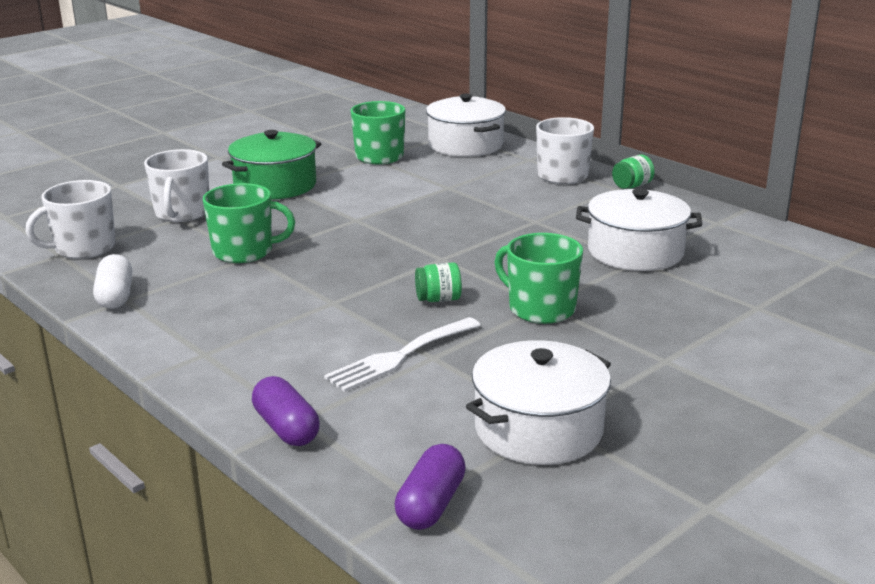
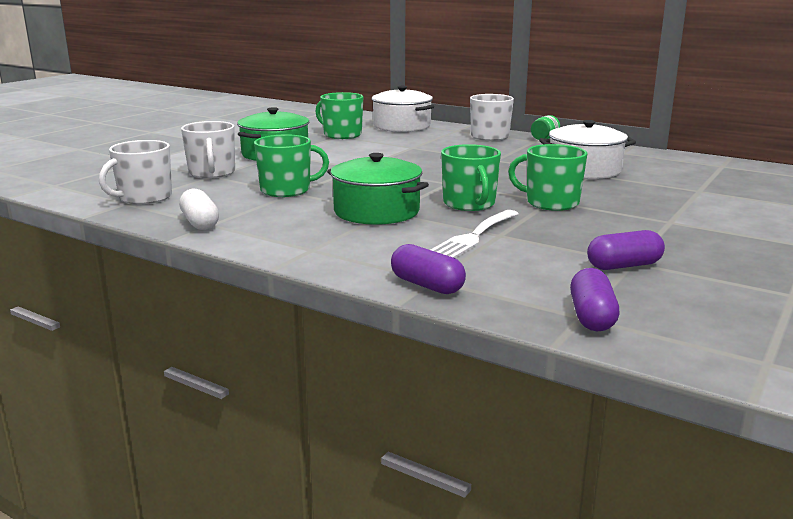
camera: 15 degrees left, 5 degrees down
(319, 300) = (376, 211): none -> green pot
(438, 299) = (469, 204): green jar -> green mug
(538, 429) = (624, 266): white pot -> purple capsule

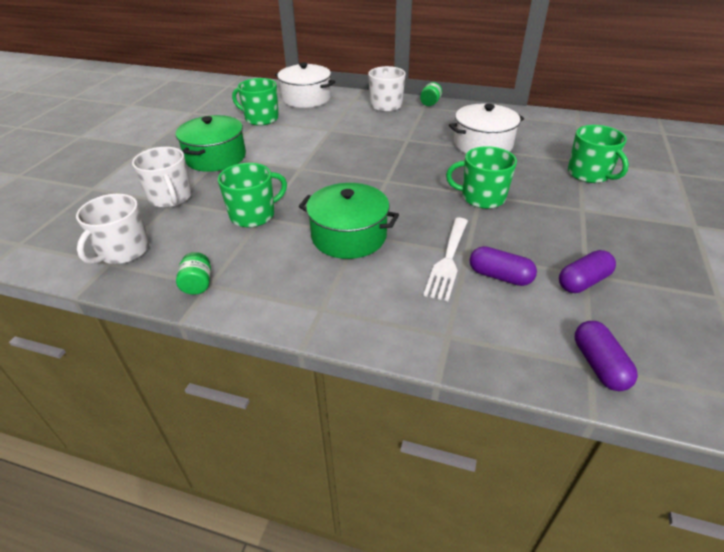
camera: 15 degrees left, 20 degrees up
(200, 223) = (197, 284): white capsule -> green jar
(427, 285) = (448, 346): purple capsule -> purple capsule (500, 276)
(469, 204) = (419, 210): green mug -> green mug (589, 174)

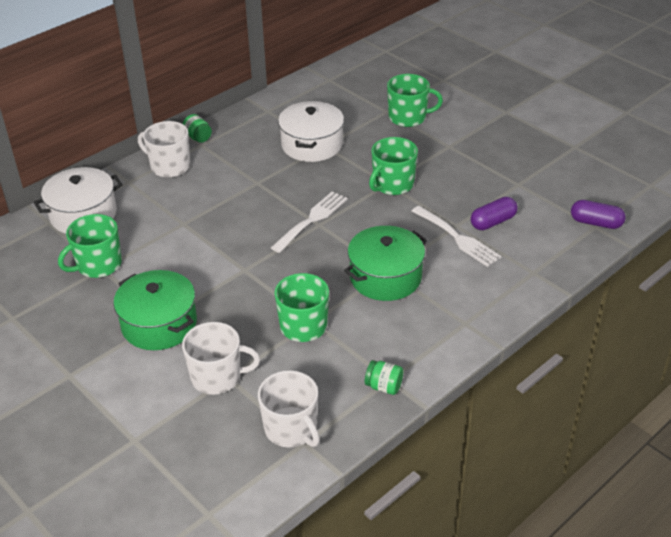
camera: 60 degrees left, 0 degrees up
(388, 175) = (312, 220): none -> white fork
(583, 281) = (524, 189): purple capsule -> none

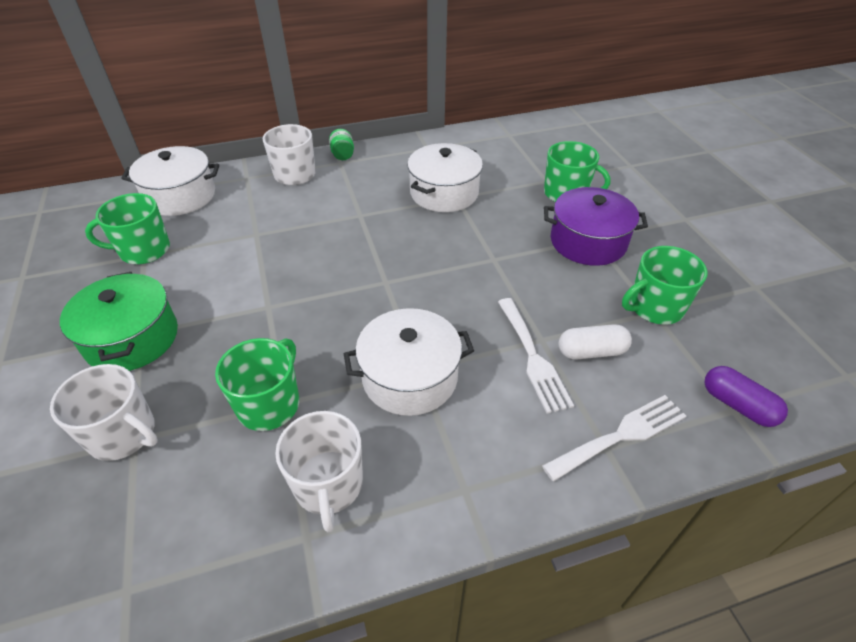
camera: 25 degrees right, 5 degrees up
(291, 429) = (131, 558): white mug -> white mug (328, 485)
(312, 220) = (382, 274): white fork -> white fork (620, 435)
(384, 386) = (290, 546): green jar -> none
(385, 277) = (410, 377): green pot -> white pot
(392, 184) = (499, 262): green mug -> green mug (655, 307)
(447, 150) = (588, 242): none -> purple pot
(493, 222) = (591, 351): purple capsule -> white capsule

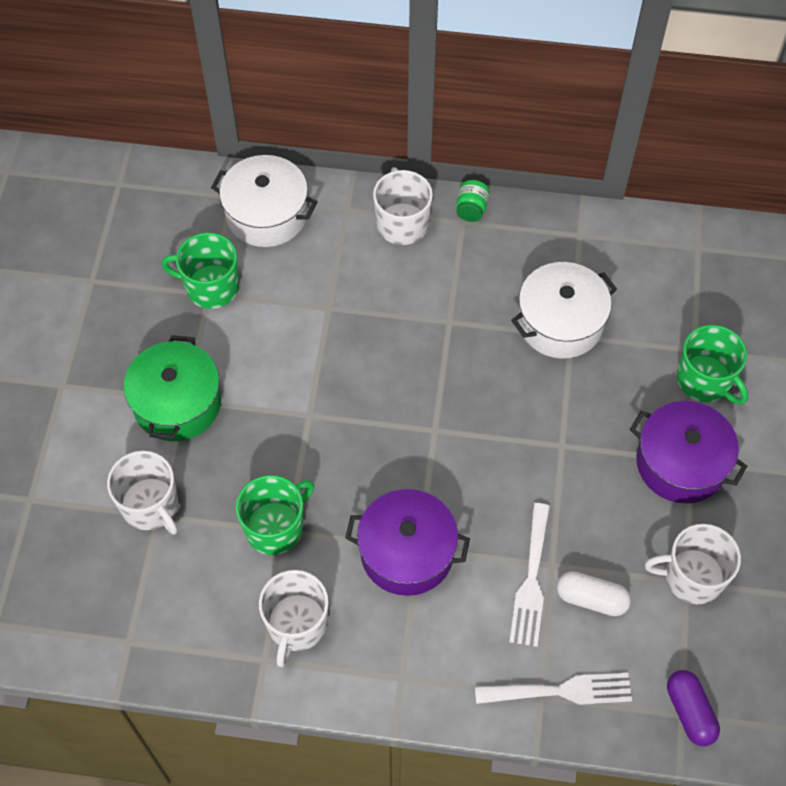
camera: 25 degrees right, 15 degrees up
(410, 377) = (407, 552): white pot -> purple pot
(655, 307) = (692, 577): green mug -> white mug

